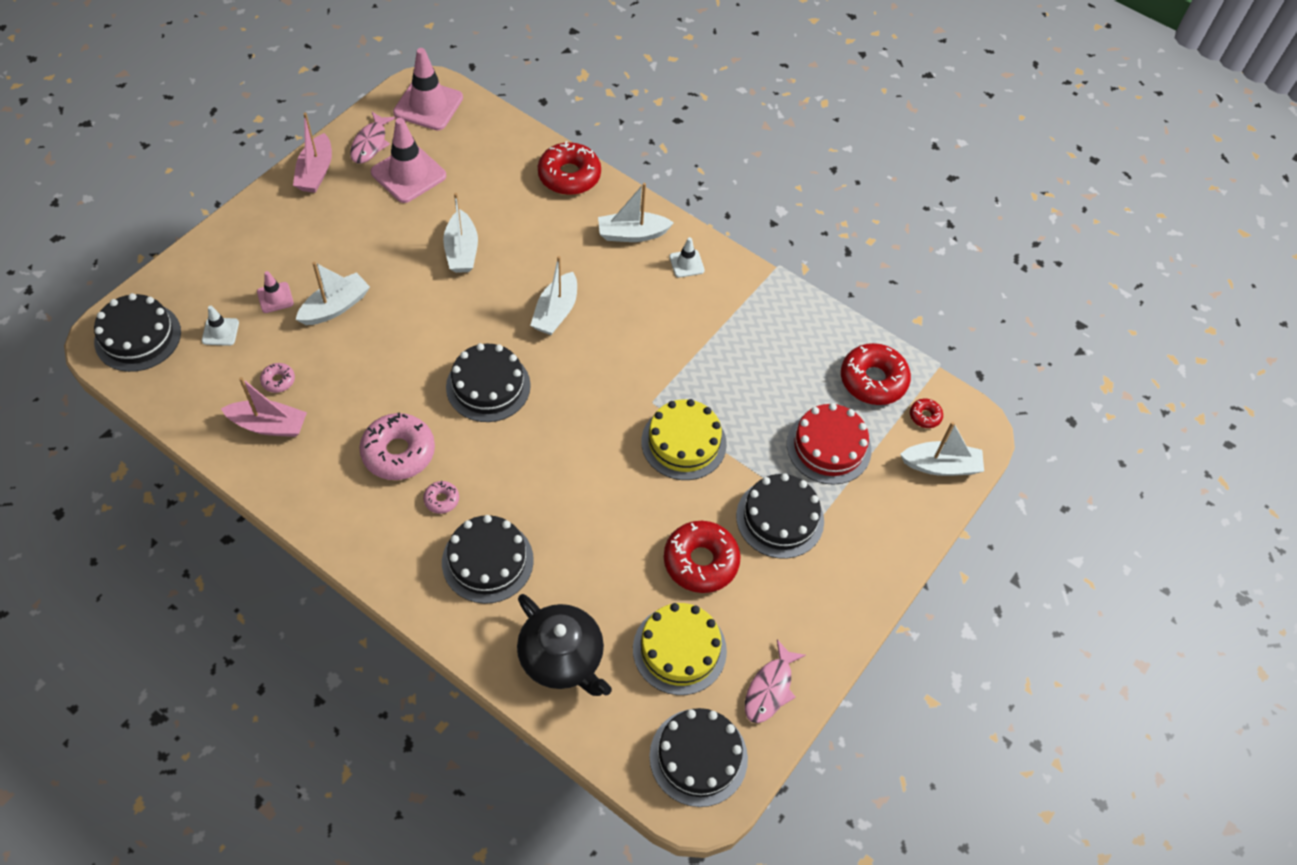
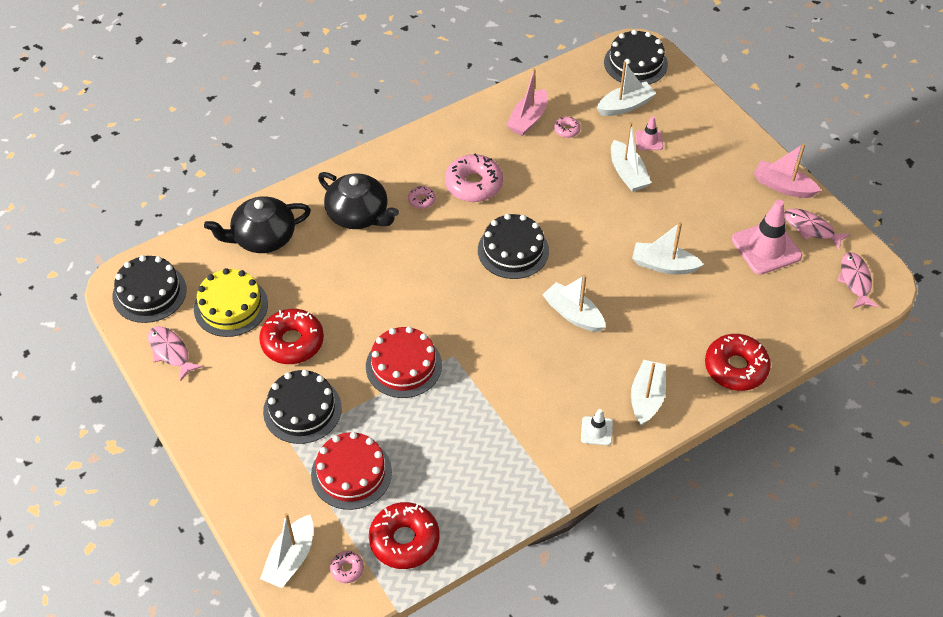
camera: 115 degrees right, 5 degrees down
(220, 332) = (625, 106): white traffic cone -> white boat
(428, 105) = (855, 280): pink traffic cone -> pink fish
(487, 561) = (358, 215): black cake -> black teapot
(683, 442) = (403, 365): yellow cake -> red cake
(925, 416) = (347, 569): red donut -> pink donut

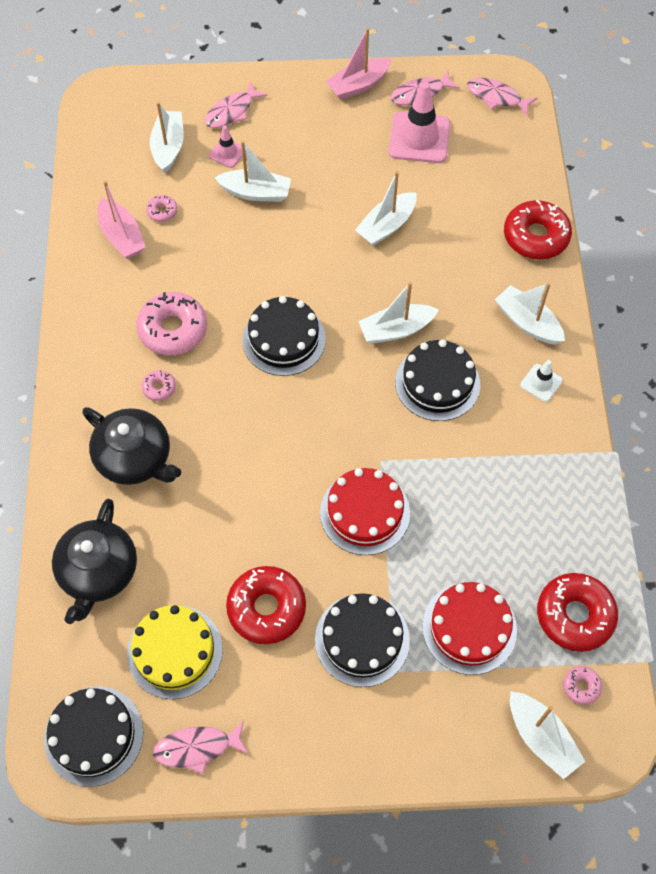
camera: 60 degrees left, 10 degrees up
(358, 215) = (135, 458): black teapot -> black teapot turned 60 degrees clockwise
(635, 63) = (120, 108): black cake -> black cake (437, 383)
(688, 125) = (232, 111): none -> pink fish

